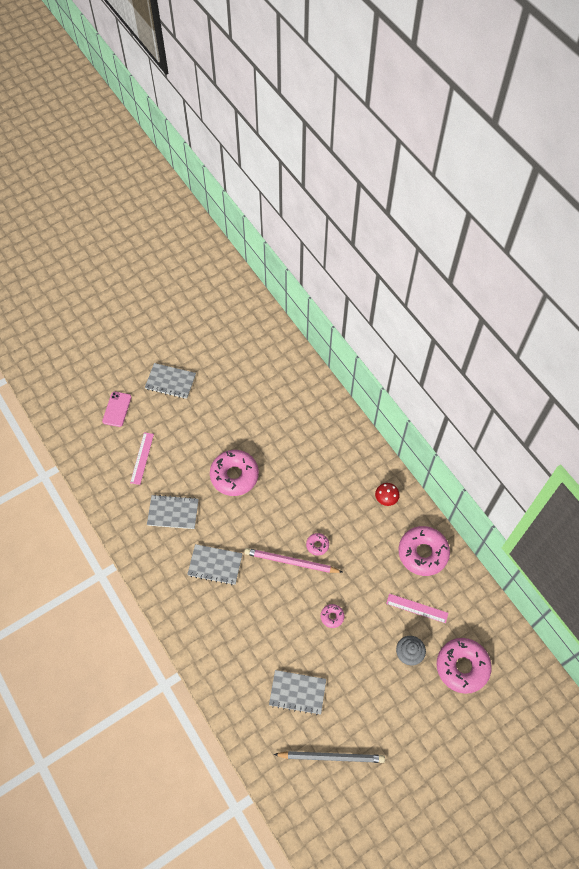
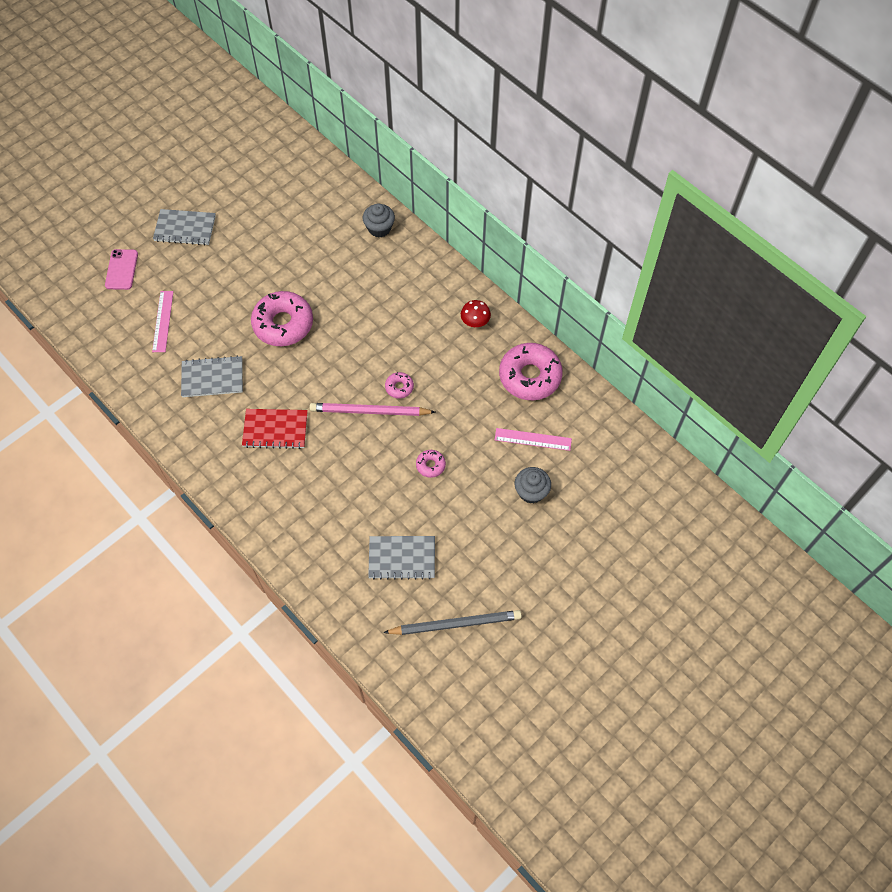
camera: 10 degrees left, 0 degrees up
(215, 565) = (275, 430): grey notebook -> red notebook
(322, 405) = (379, 228): none -> grey cupcake
(462, 667) = (598, 496): pink donut -> none

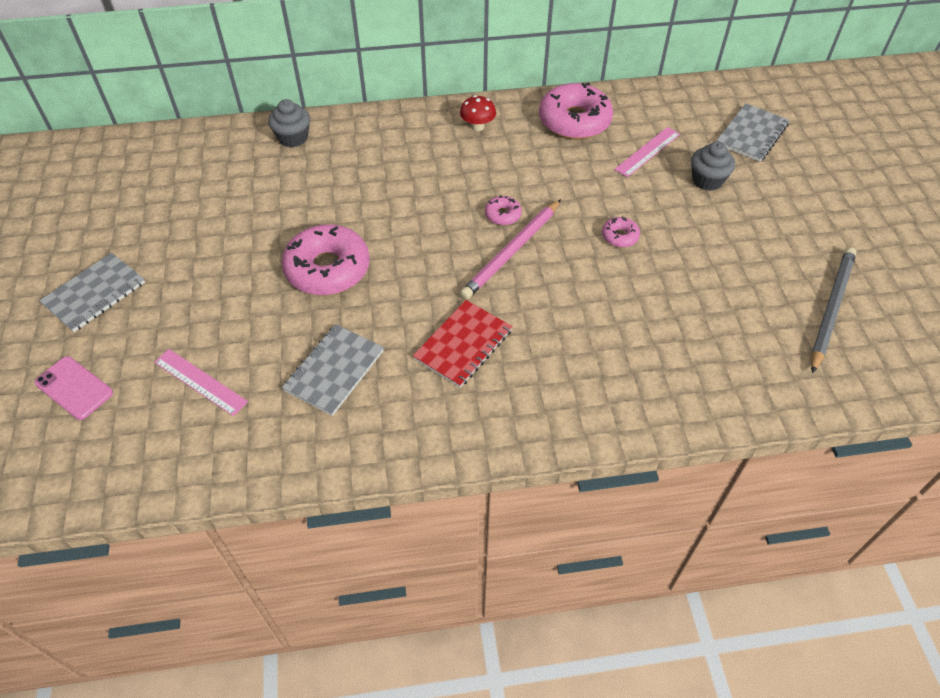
camera: 55 degrees left, 10 degrees down
(402, 558) = (720, 314): grey notebook -> grey notebook (752, 134)

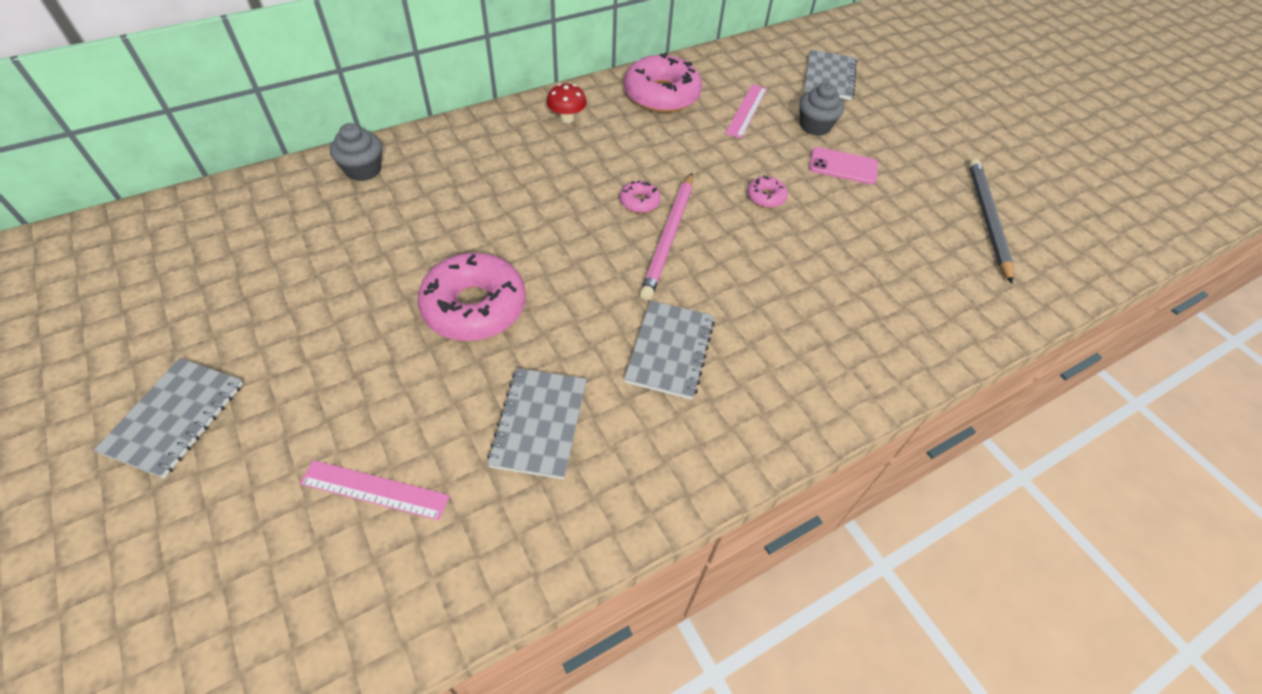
camera: 25 degrees left, 0 degrees up
(74, 388) = (195, 555): pink phone -> pink phone (843, 166)
(463, 345) = (670, 351): red notebook -> grey notebook

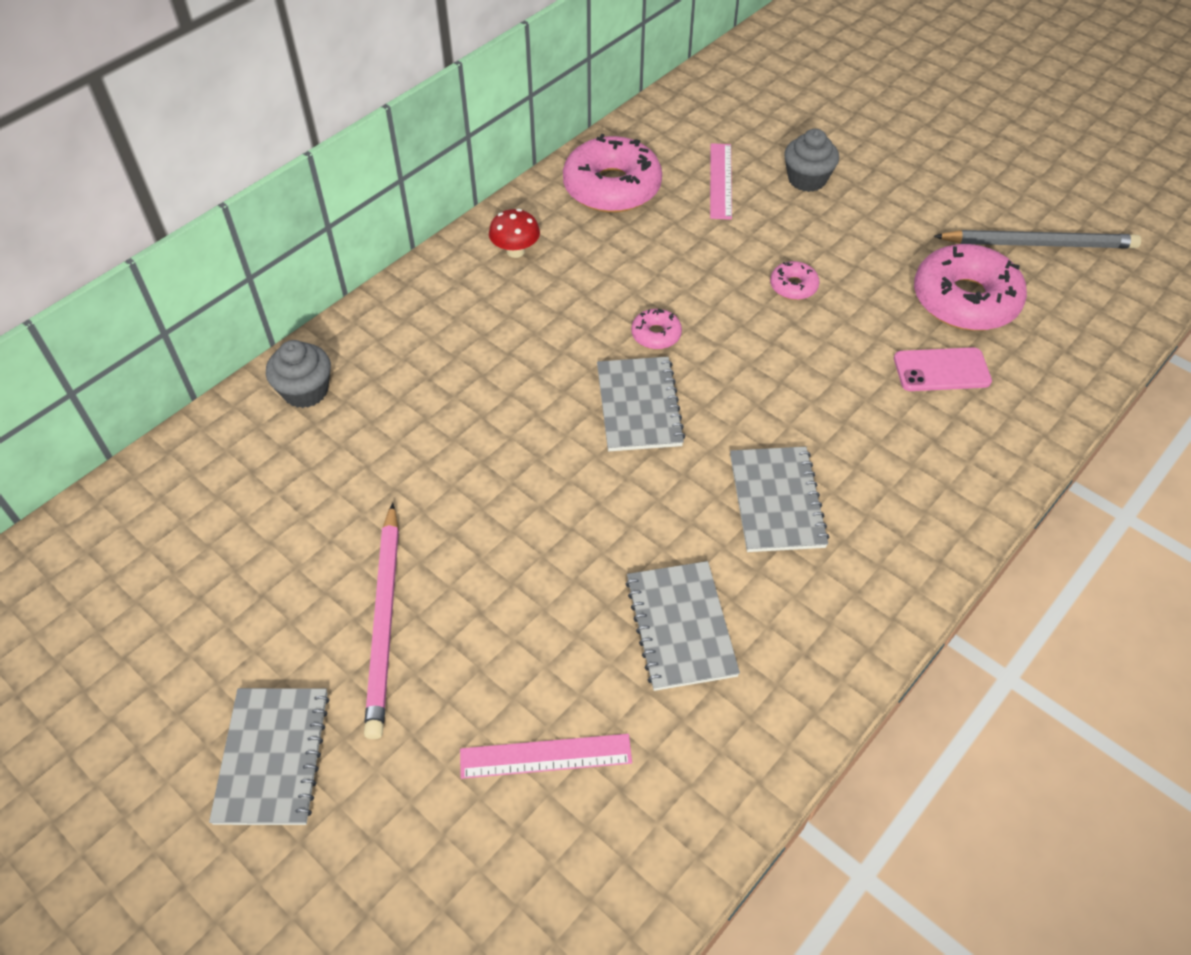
camera: 15 degrees left, 0 degrees up
(474, 307) = (537, 519): pink donut -> pink donut (965, 300)
(669, 237) = (710, 369): pink pencil -> pink pencil (385, 621)
(829, 77) = (794, 109): grey notebook -> grey notebook (639, 406)
(843, 166) = (860, 222): pink phone -> pink phone (941, 370)
(987, 219) = (1038, 244): grey pencil -> grey pencil turned 105 degrees clockwise

